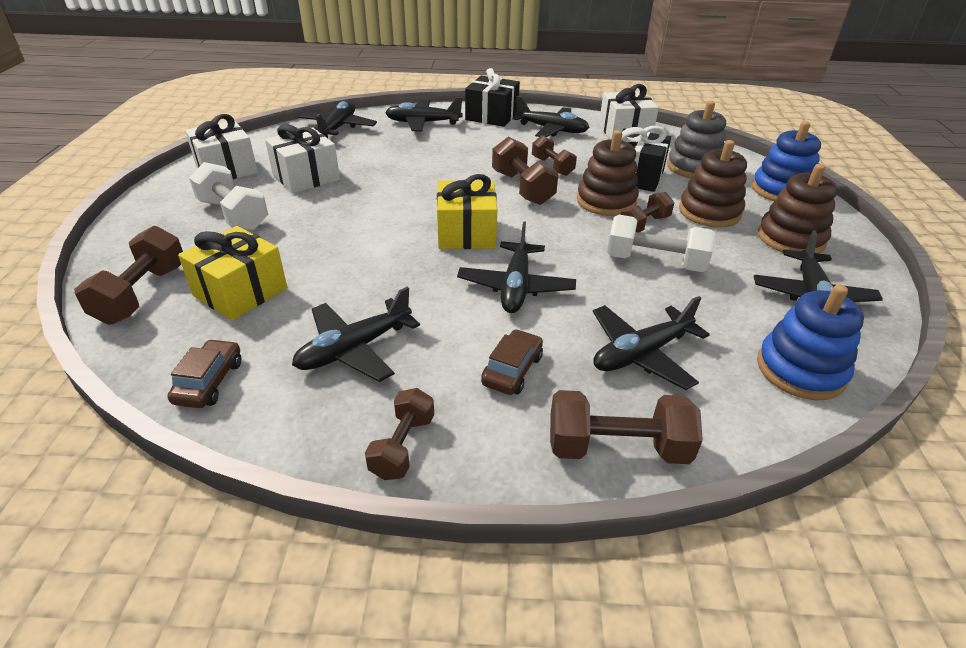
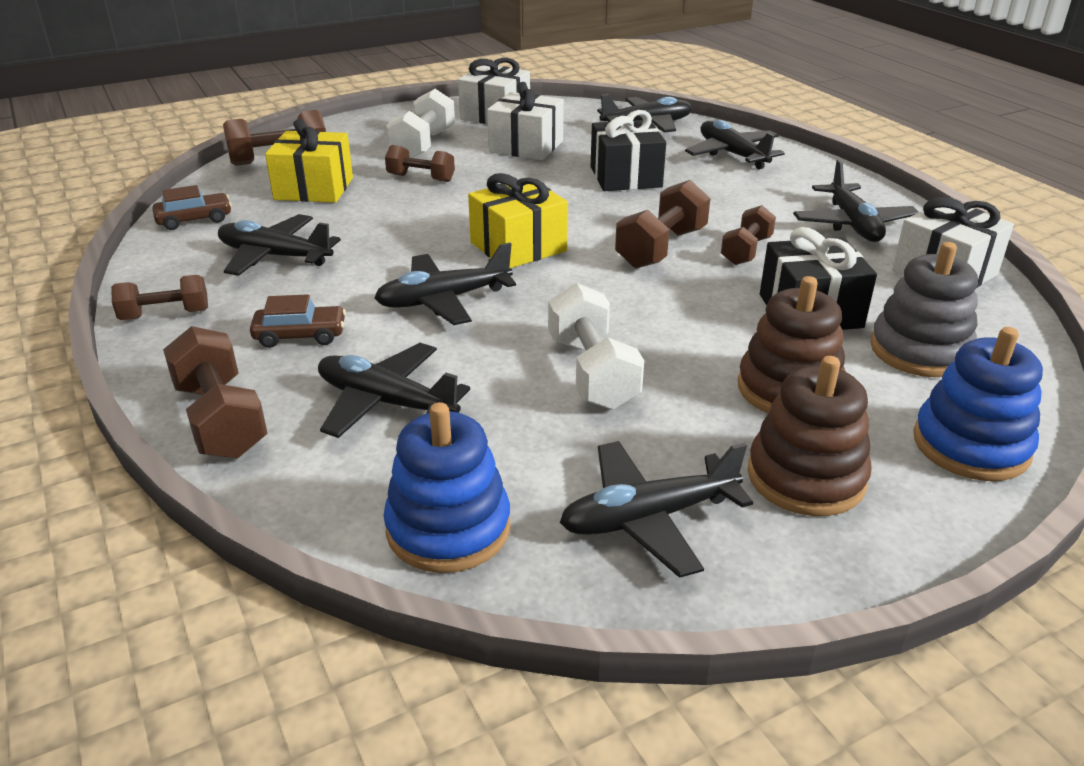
camera: 60 degrees right, 5 degrees down
(492, 116) = (822, 181): black gift -> black gift (625, 177)
(606, 201) = (705, 306): brown stacking toy -> none
(644, 224) = (680, 345): brown dumbbell -> brown dumbbell (421, 178)

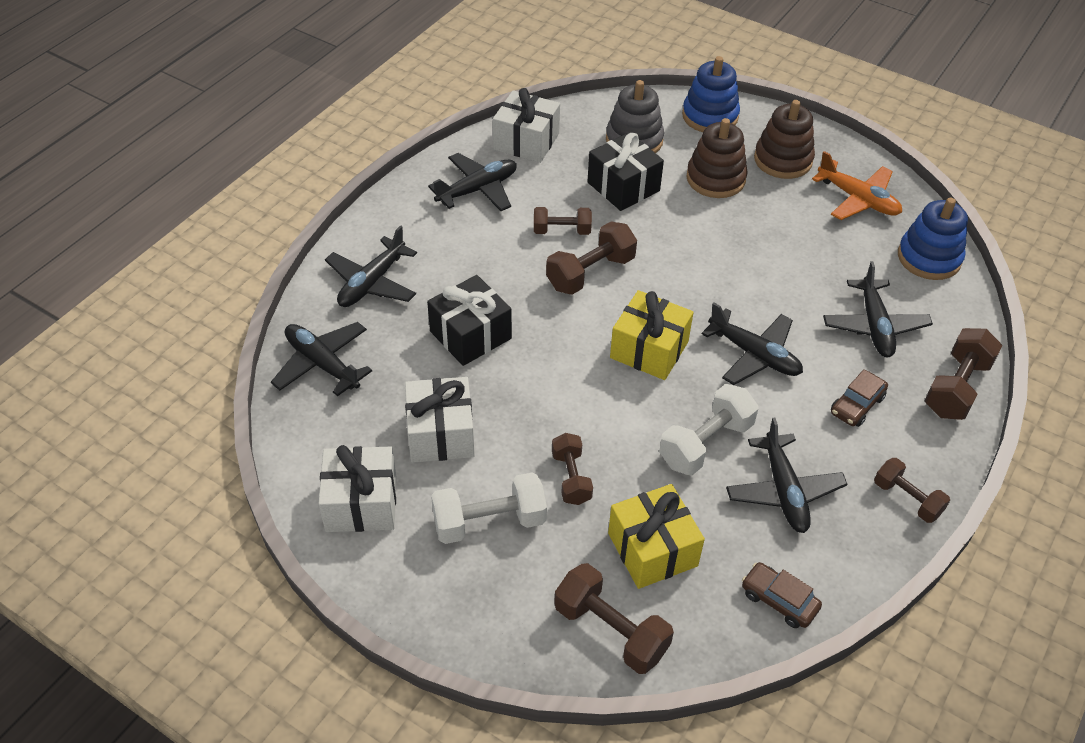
camera: 120 degrees left, 15 degrees up
(300, 335) = (857, 405): brown car -> brown car turned 105 degrees counterclockwise
(592, 372) = (769, 254): white dumbbell -> white dumbbell (706, 443)
(649, 518) = (858, 199): black plane -> orange plane
(661, 248) = (590, 273): brown dumbbell -> brown dumbbell turned 45 degrees counterclockwise

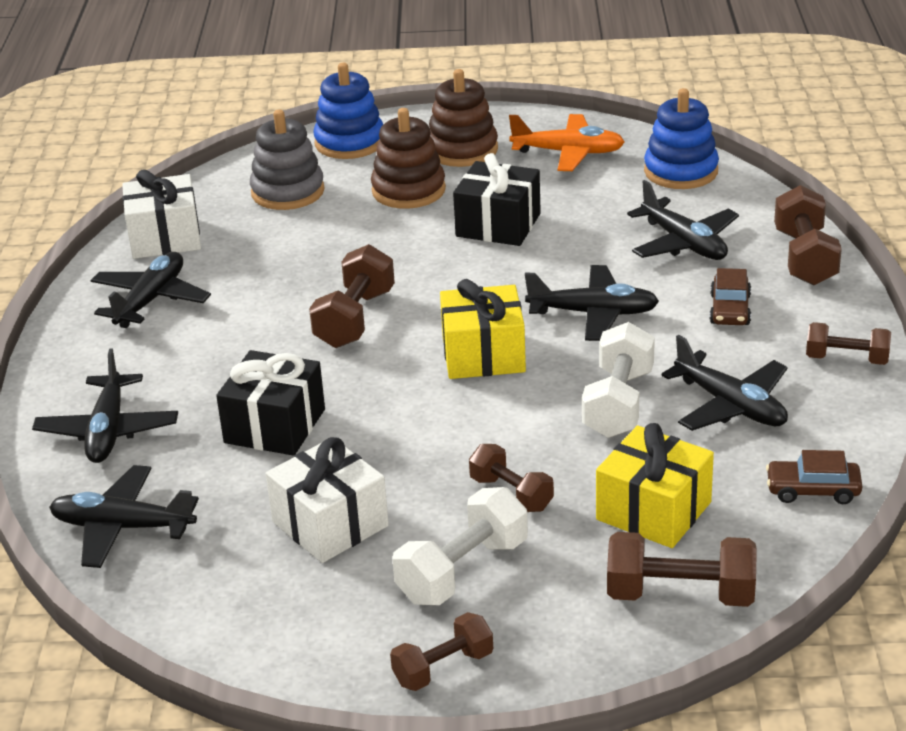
camera: 30 degrees left, 15 degrees down
(361, 503) = (301, 625): white gift -> none
(562, 231) = (286, 297): brown dumbbell -> brown dumbbell (443, 668)
(623, 187) = (316, 234): black gift -> black gift (498, 225)

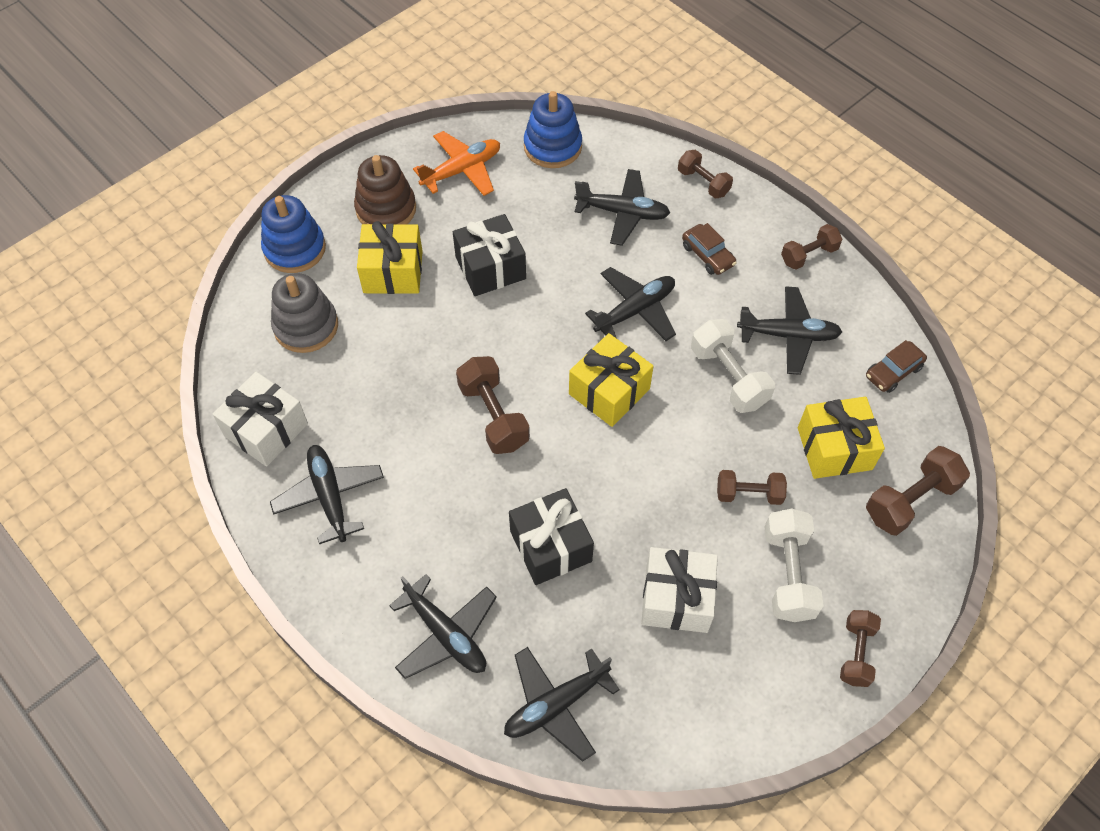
camera: 45 degrees left, 25 degrees up
(408, 190) = (393, 272): brown stacking toy -> yellow gift
(805, 258) = (703, 182): brown dumbbell -> brown dumbbell, size x0.66

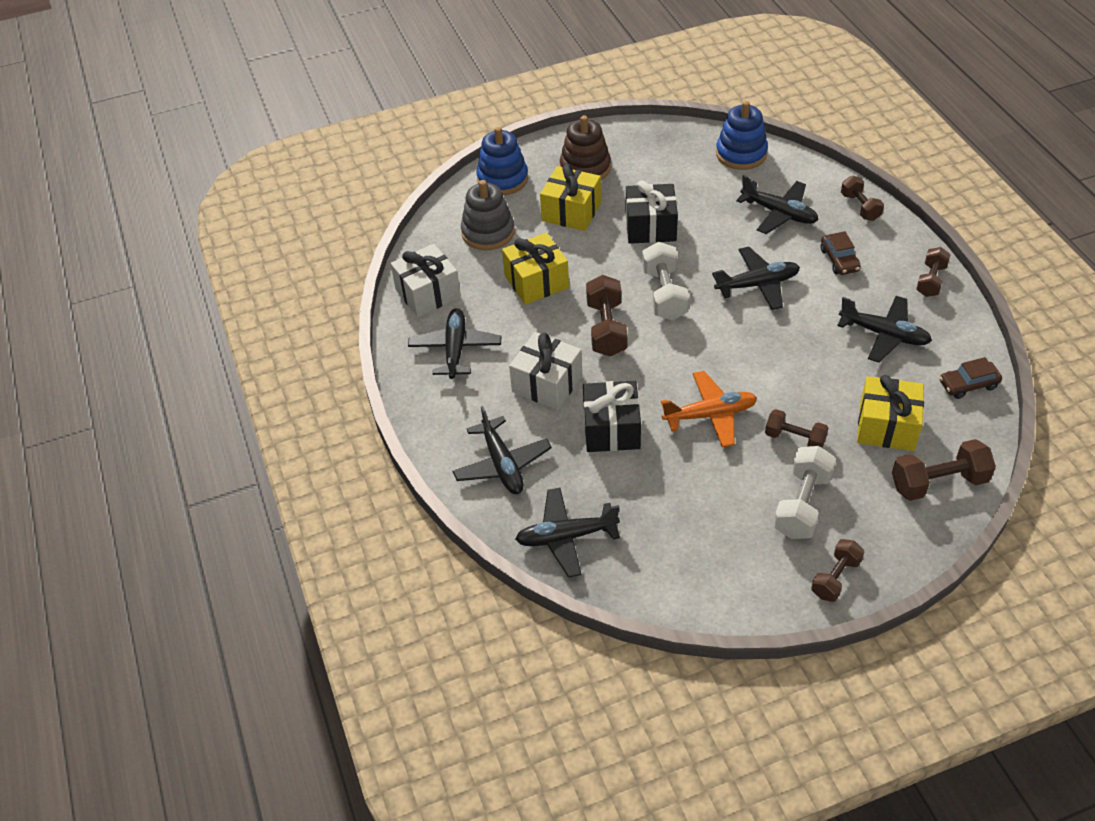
camera: 25 degrees right, 10 degrees down
(462, 170) = (658, 154): orange plane -> orange plane (710, 415)
(609, 391) = (709, 336): yellow gift -> yellow gift (536, 281)
(676, 599) = (698, 494): white gift -> white gift (547, 384)
(728, 377) = (816, 351): white dumbbell -> white dumbbell (664, 294)
(808, 255) = (931, 281): brown dumbbell -> brown dumbbell turned 60 degrees counterclockwise

